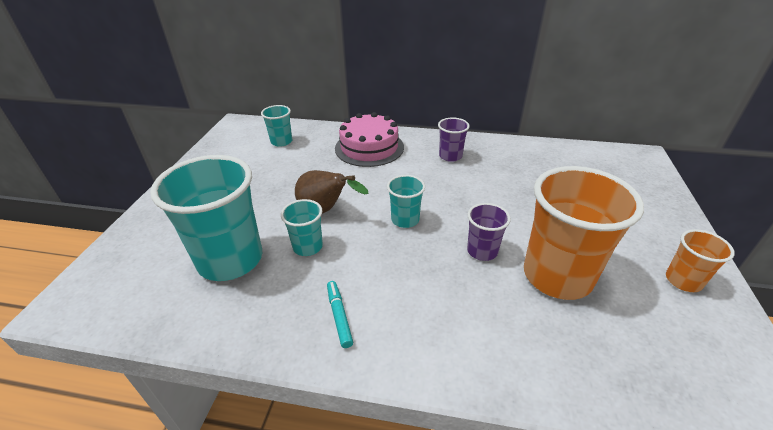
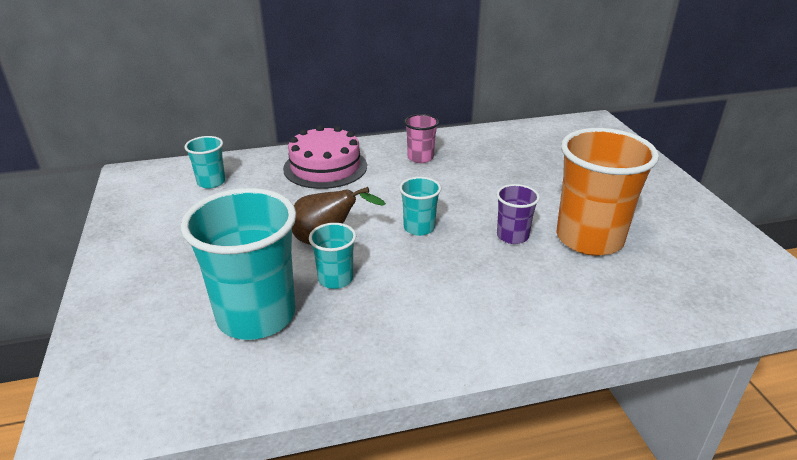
camera: 25 degrees left, 5 degrees down
(339, 316) = (420, 329): turquoise marker -> none
(450, 156) = (420, 158): purple cup -> pink cup
(683, 281) = (684, 215): orange cup -> none

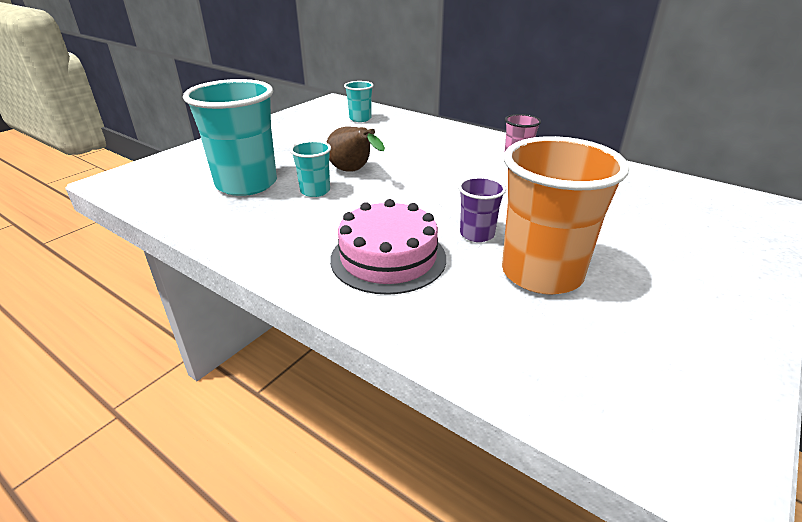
camera: 50 degrees right, 0 degrees up
(325, 167) = (438, 137): pink cake -> pink cake (388, 258)
(419, 228) = (421, 194): turquoise cup -> none

